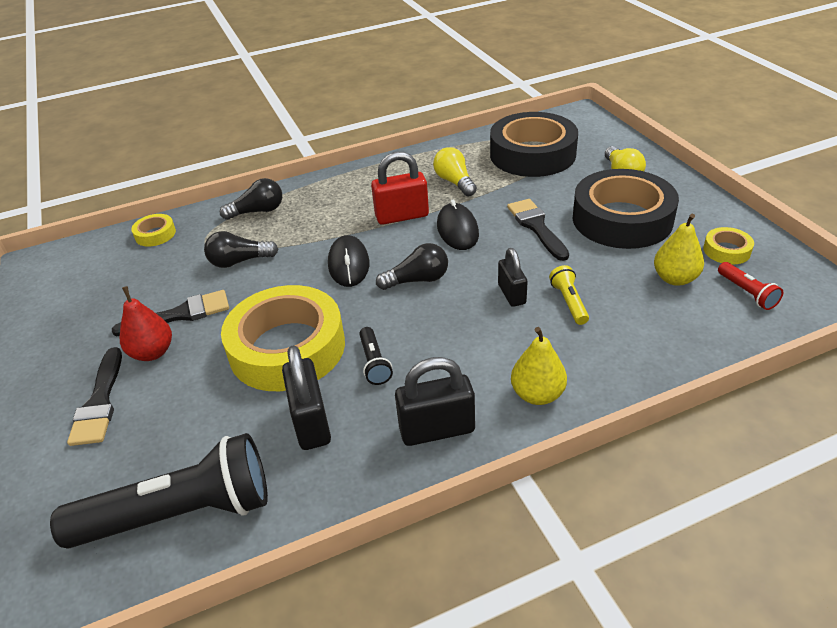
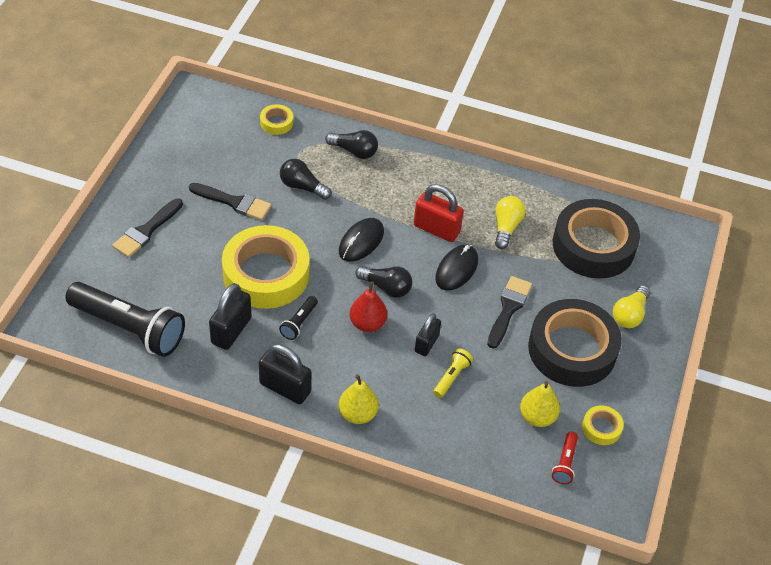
camera: 35 degrees right, 10 degrees up
(152, 352) = (197, 218): red pear -> red pear (367, 323)

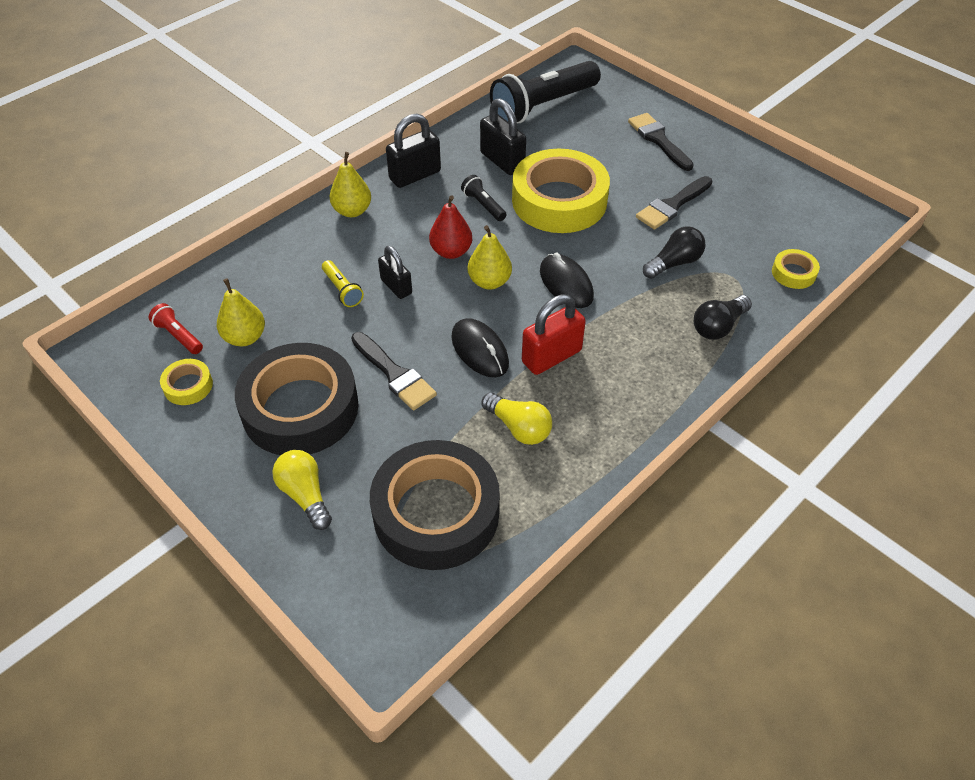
camera: 120 degrees right, 0 degrees up
(386, 287) = (489, 282): black light bulb -> yellow pear

